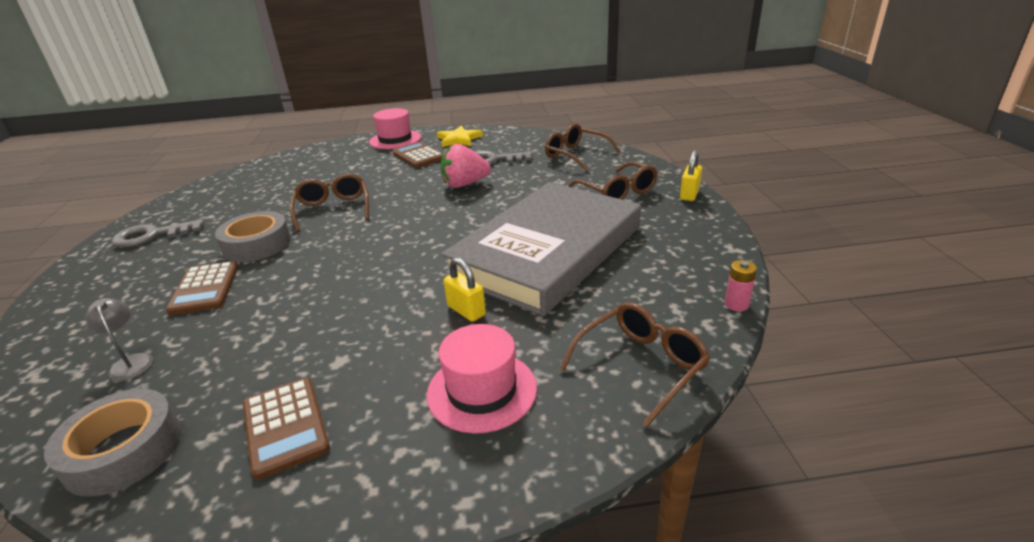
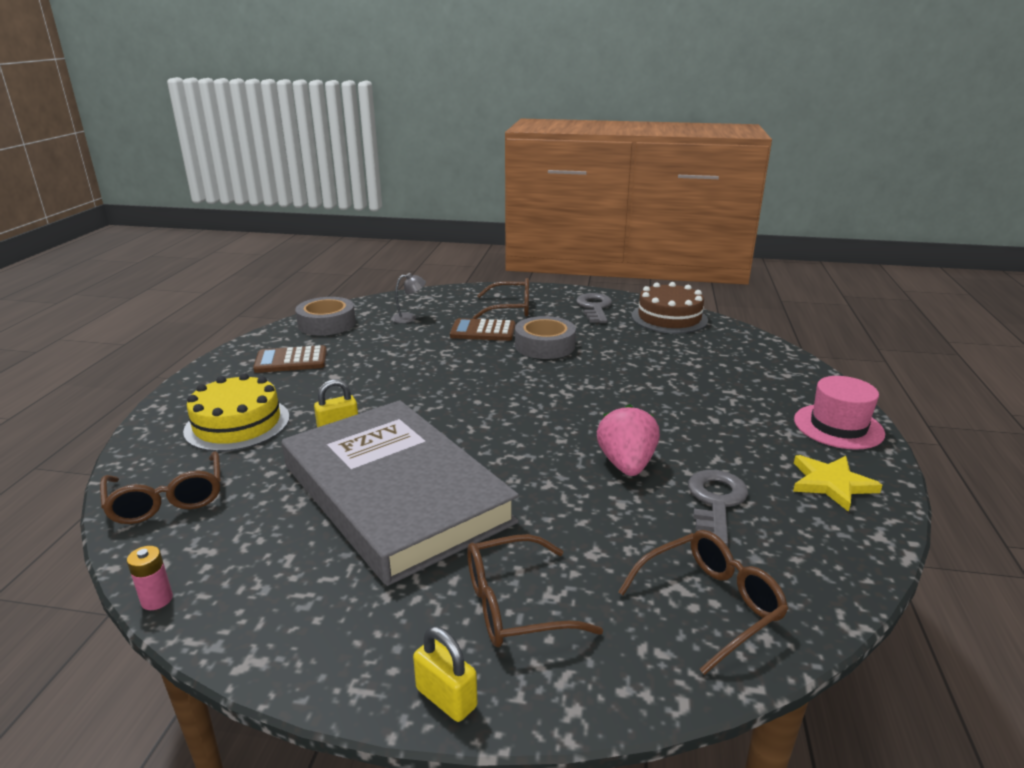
camera: 105 degrees right, 5 degrees down
(198, 198) = (669, 318): none -> brown cake
(333, 209) = (600, 378): brown glasses -> brown glasses (511, 309)
(418, 156) = (756, 440): brown calculator -> none
(482, 390) = (237, 424): pink hat -> yellow cake

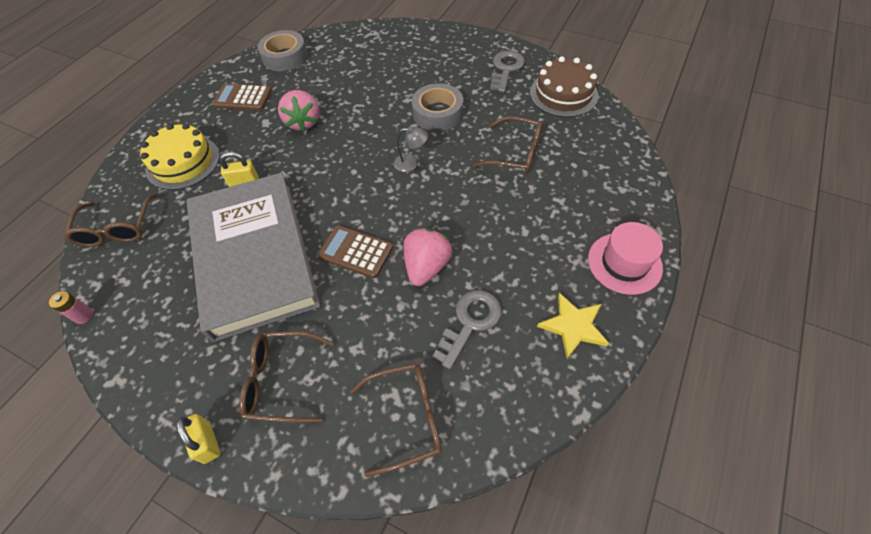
camera: 20 degrees right, 30 degrees up
(385, 370) = (303, 122): none -> pink strawberry
(409, 318) = (349, 59): grey lamp -> grey lamp (411, 163)
(483, 331) = (398, 86): brown calculator -> brown calculator (355, 252)
(511, 309) = (434, 60): brown glasses -> brown glasses (516, 153)

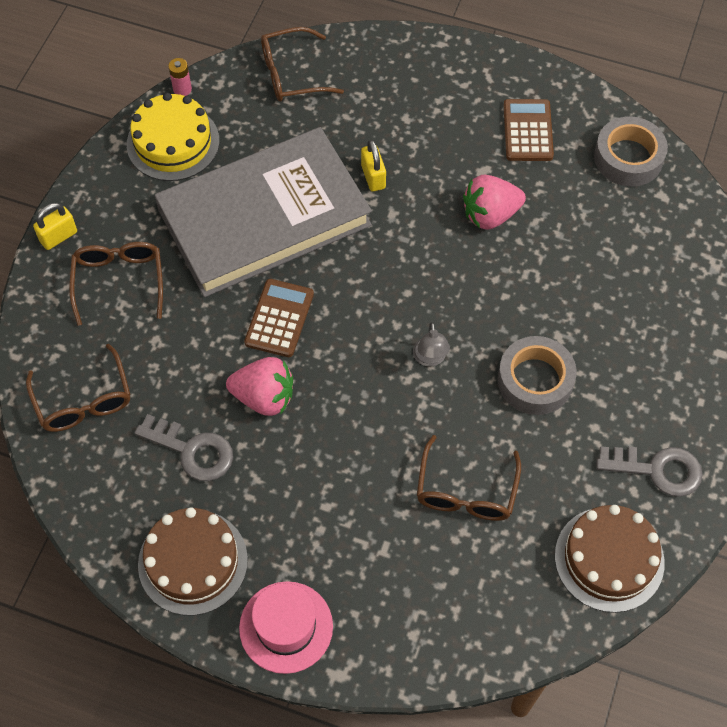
camera: 80 degrees right, 5 degrees up
(183, 162) = (399, 102): yellow cake -> yellow cake (173, 142)
(573, 326) = (193, 562): yellow star -> brown cake

